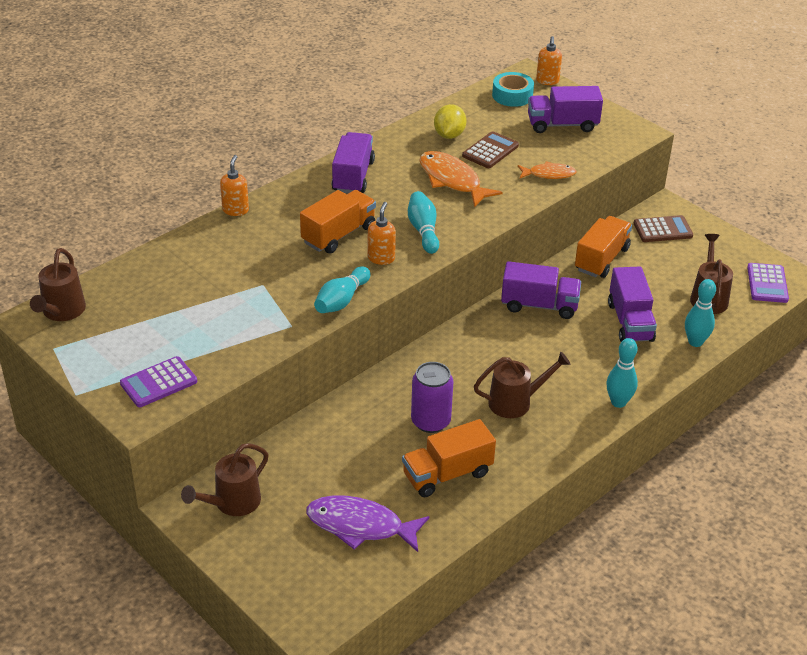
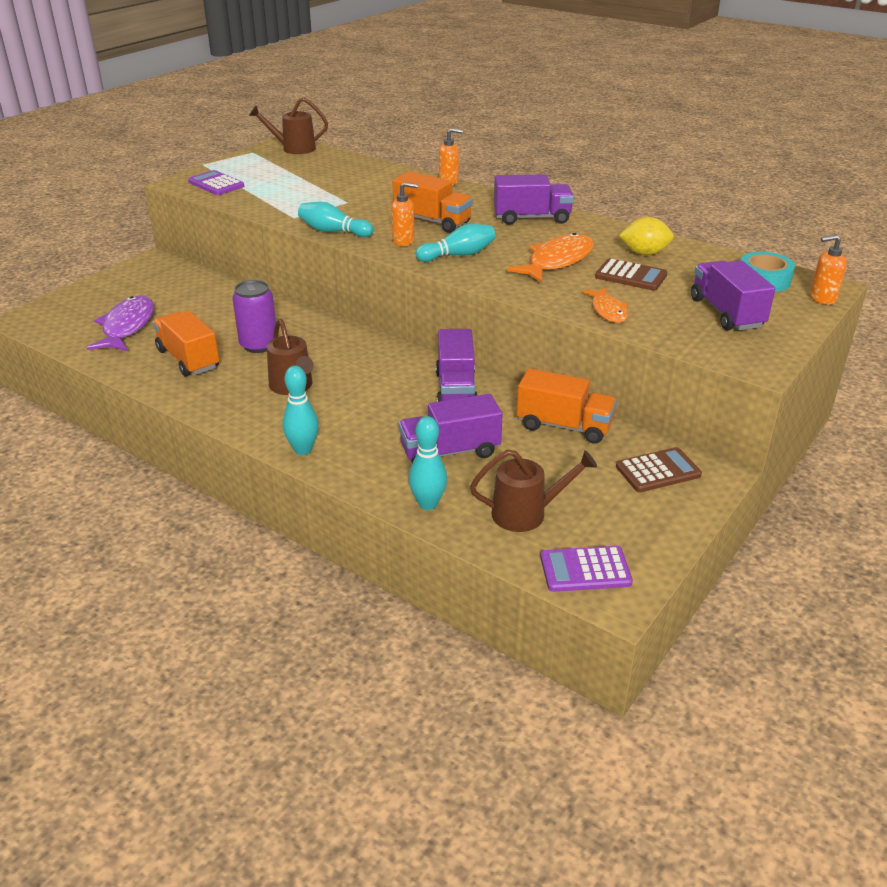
camera: 80 degrees right, 5 degrees down
(232, 503) = (157, 275): brown watering can -> none
(662, 230) = (658, 471): brown calculator -> brown calculator turned 90 degrees counterclockwise

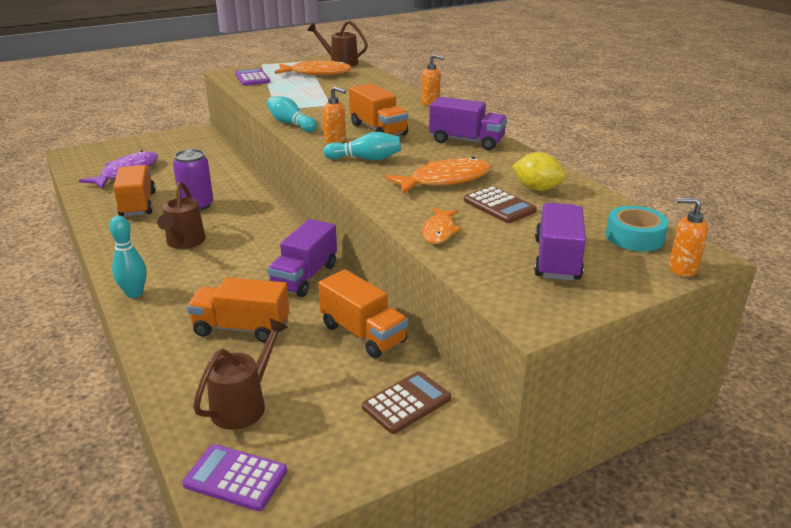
camera: 25 degrees right, 5 degrees down
(284, 166) = (317, 73): none -> orange fish
(428, 504) = (174, 368): turquoise bowling pin -> none
(450, 452) = (241, 328): purple truck -> orange truck
(527, 513) = (244, 404): brown watering can -> brown watering can turned 75 degrees counterclockwise
(658, 471) = (406, 403): brown calculator -> brown calculator turned 45 degrees counterclockwise

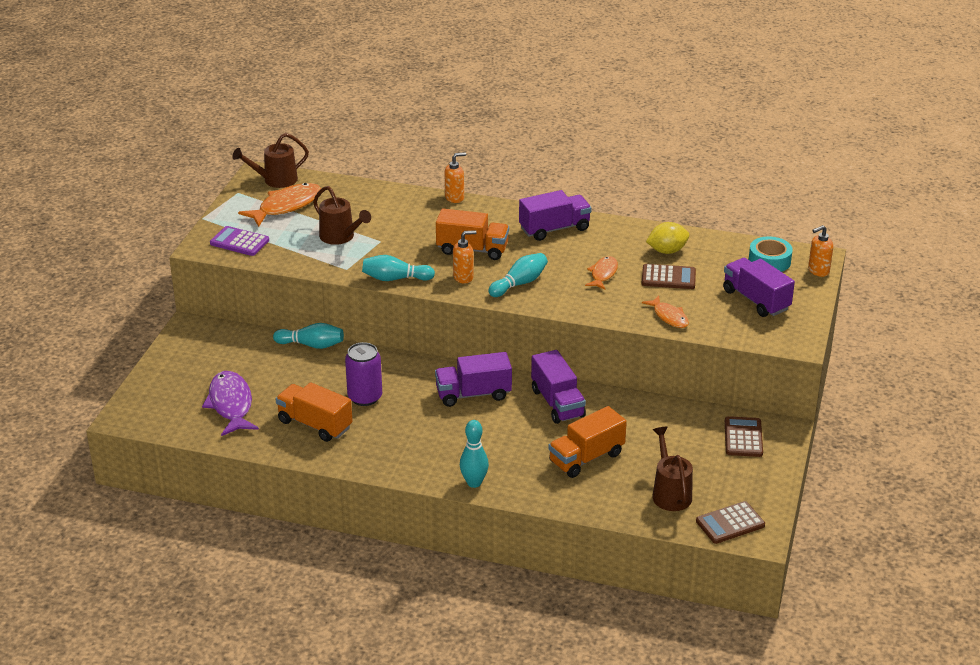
camera: 45 degrees left, 5 degrees up
(184, 242) = (425, 430): brown watering can -> brown watering can (340, 237)
(234, 166) = (311, 345): none -> turquoise bowling pin
(235, 478) = (730, 523): purple calculator -> brown calculator
(262, 239) = (473, 394): none -> purple truck
(363, 334) = (658, 416): orange truck -> none
(445, 180) = (603, 274): orange fish -> orange fish, size x0.59

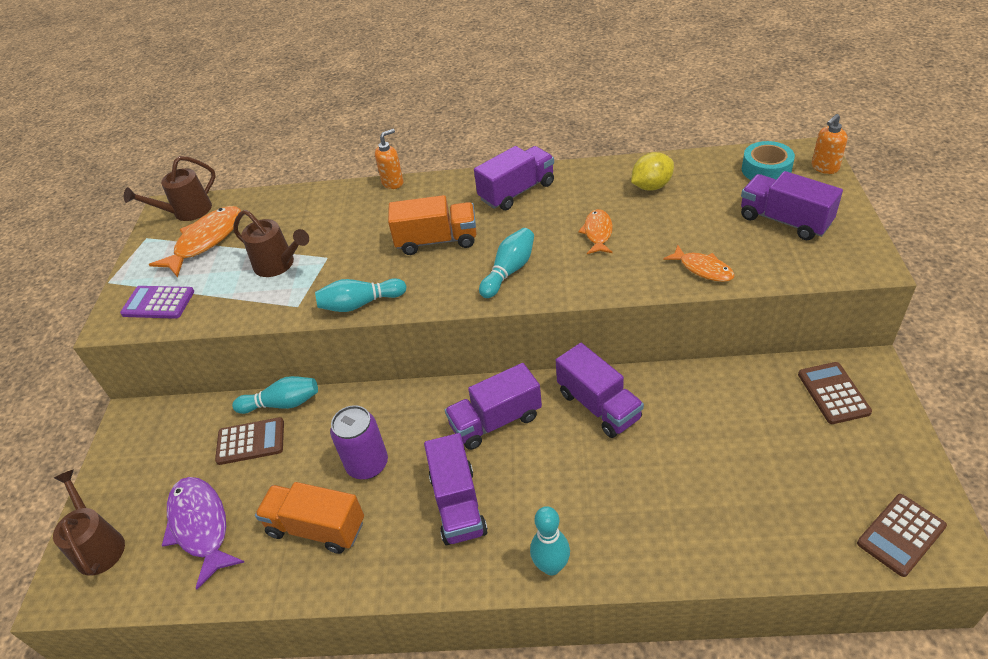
camera: 10 degrees left, 10 degrees up
(423, 435) = (458, 504): none -> purple truck
(463, 277) = (441, 280): orange soap dispenser -> none
(586, 458) = (671, 480): orange truck -> none
(668, 277) = (672, 218): brown calculator -> brown calculator (250, 441)
(670, 493) = (799, 506): brown watering can -> brown watering can (98, 545)

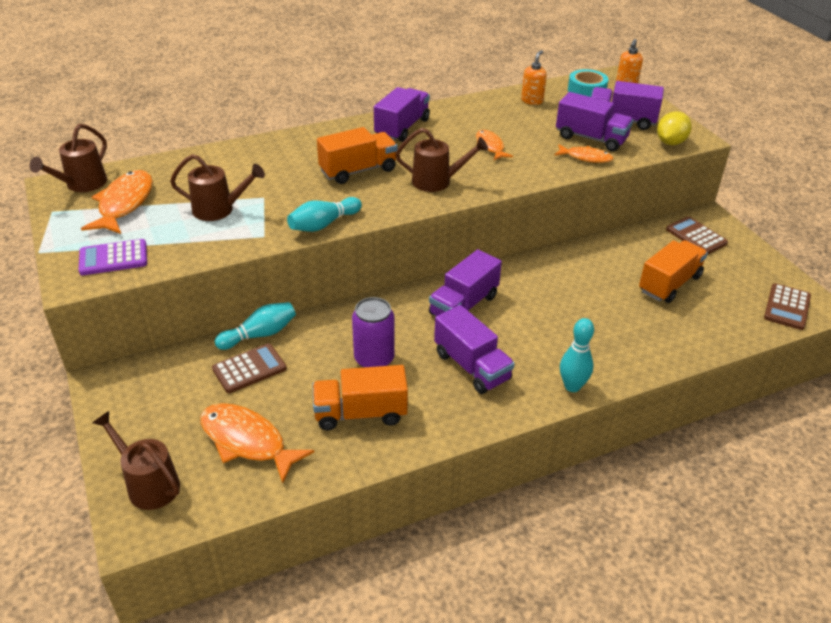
camera: 30 degrees left, 5 degrees down
(201, 526) = (247, 441): purple fish -> orange fish
(393, 183) = (283, 135): orange soap dispenser -> orange soap dispenser (532, 101)
(509, 271) = (437, 181): turquoise bowling pin -> brown watering can
(598, 406) = (538, 278): purple truck -> purple truck (591, 138)
(651, 186) = (509, 111): yellow lemon -> yellow lemon (670, 142)
(755, 455) = (669, 284): none -> orange truck

